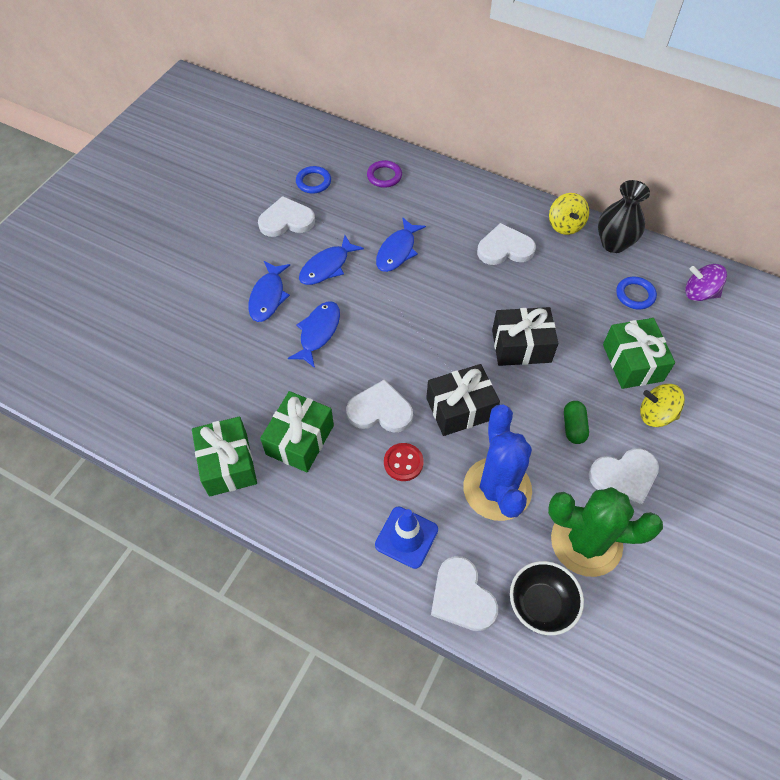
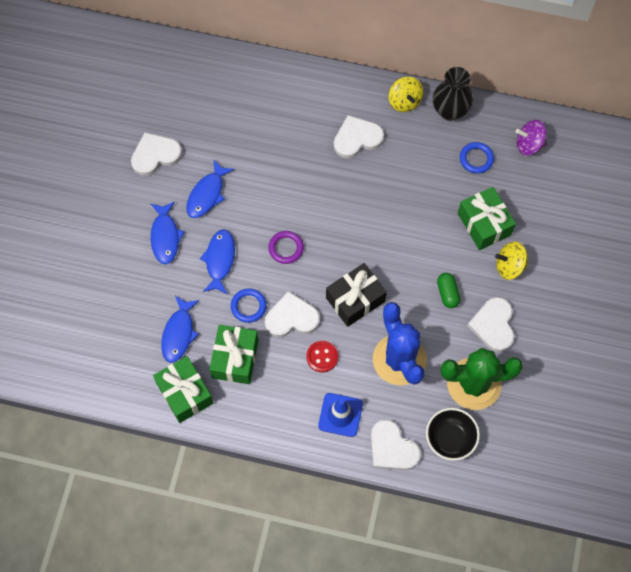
camera: 15 degrees left, 10 degrees up
(313, 182) = (166, 107): blue ring -> blue ring (248, 306)
(384, 176) = (230, 85): purple ring -> purple ring (286, 248)
(397, 251) = (264, 163): blue fish -> blue fish (179, 333)
(521, 346) = (391, 231): black gift -> none
(624, 477) = (493, 325): white heart -> white heart turned 120 degrees clockwise

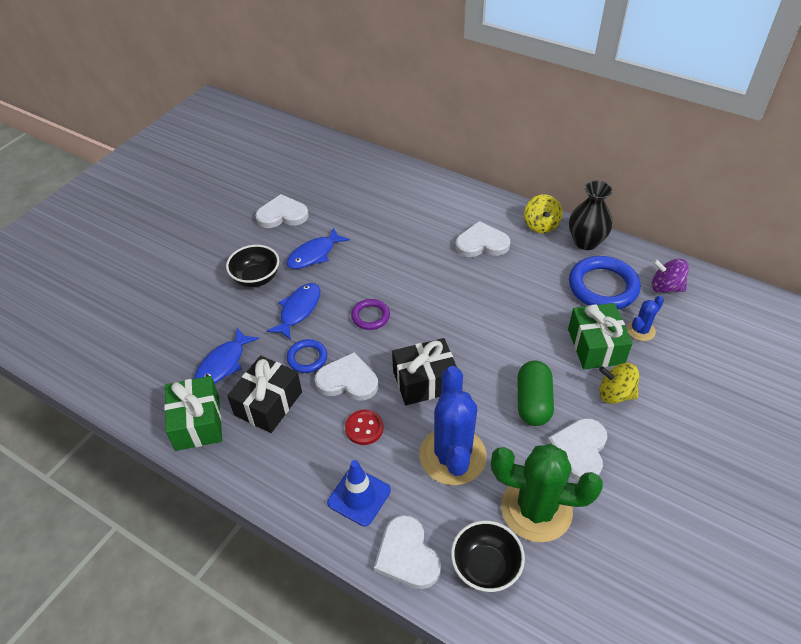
camera: 20 degrees right, 20 degrees down
(165, 236) = (256, 278): blue fish -> black bowl
(235, 359) = (268, 403): green gift -> black gift
(447, 293) = (533, 402): green capsule -> green capsule, size x1.59
(476, 159) = (603, 287): blue ring -> blue ring, size x1.85
(517, 197) = (641, 330): none -> blue cactus

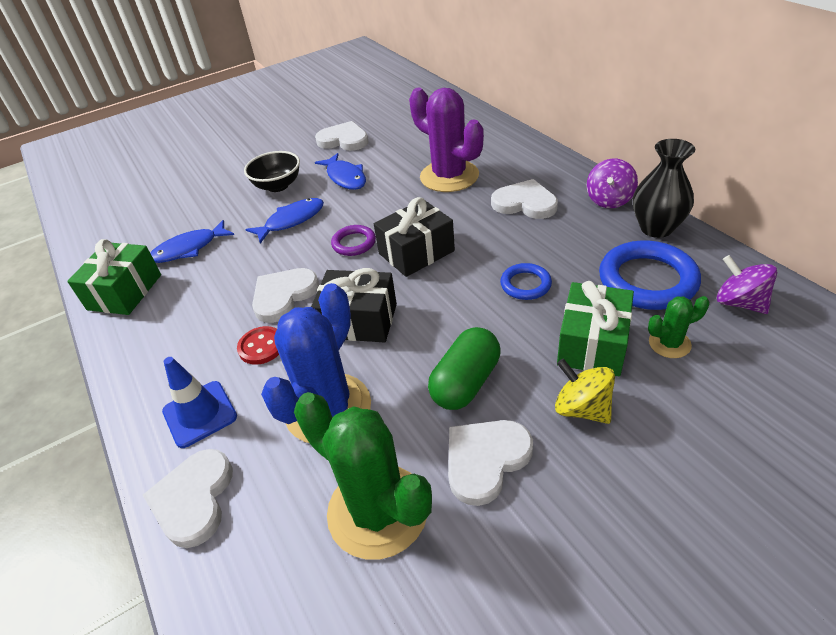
camera: 30 degrees right, 5 degrees down
(268, 403) = (195, 294): black gift -> black gift (416, 252)
(307, 358) = (264, 264): blue ring -> blue ring (525, 284)
(314, 254) = (345, 177): blue fish -> blue fish turned 105 degrees counterclockwise
(348, 380) = (283, 296): white heart -> white heart turned 90 degrees counterclockwise
(405, 232) = (449, 176): none -> purple cactus
(485, 567) = (265, 554): black bowl -> none
(541, 225) = (609, 200): yellow spinning top -> purple spinning top
(641, 330) = (669, 343): blue cactus -> green cactus

